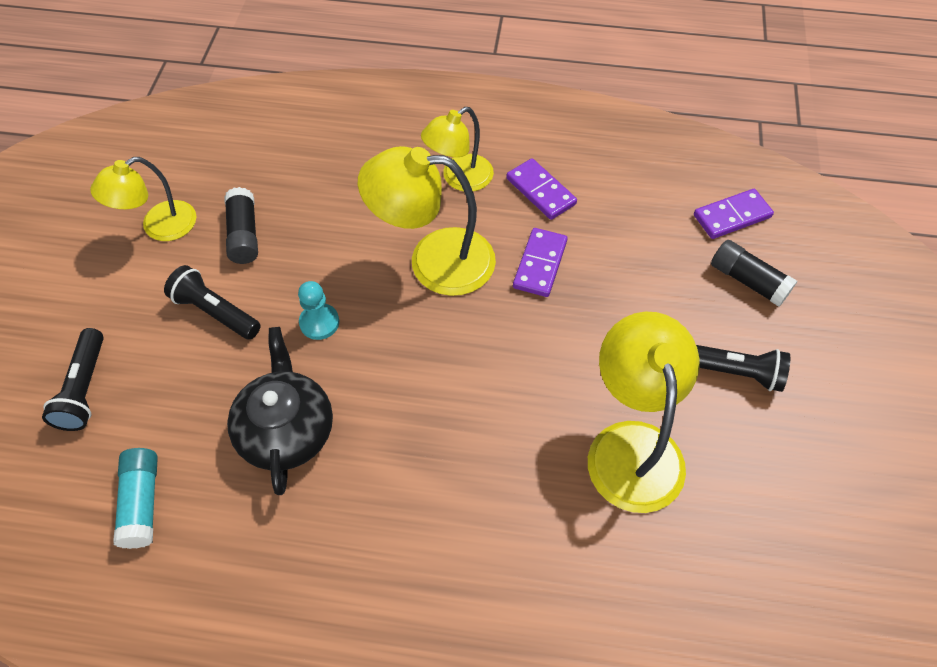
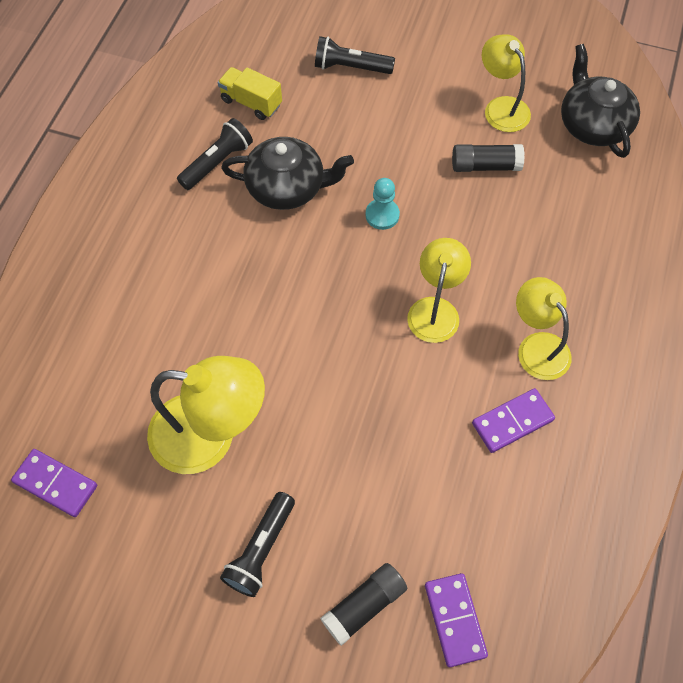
camera: 100 degrees right, 5 degrees up
(142, 503) = (251, 102): turquoise glue stick -> yellow truck
(186, 149) = (593, 125): none -> black teapot
(215, 312) = (406, 145): black flashlight -> black flashlight (217, 162)
(434, 260) = (435, 309): yellow lamp -> yellow lamp, size x0.64
(540, 264) = (417, 401): purple domino -> purple domino (56, 483)

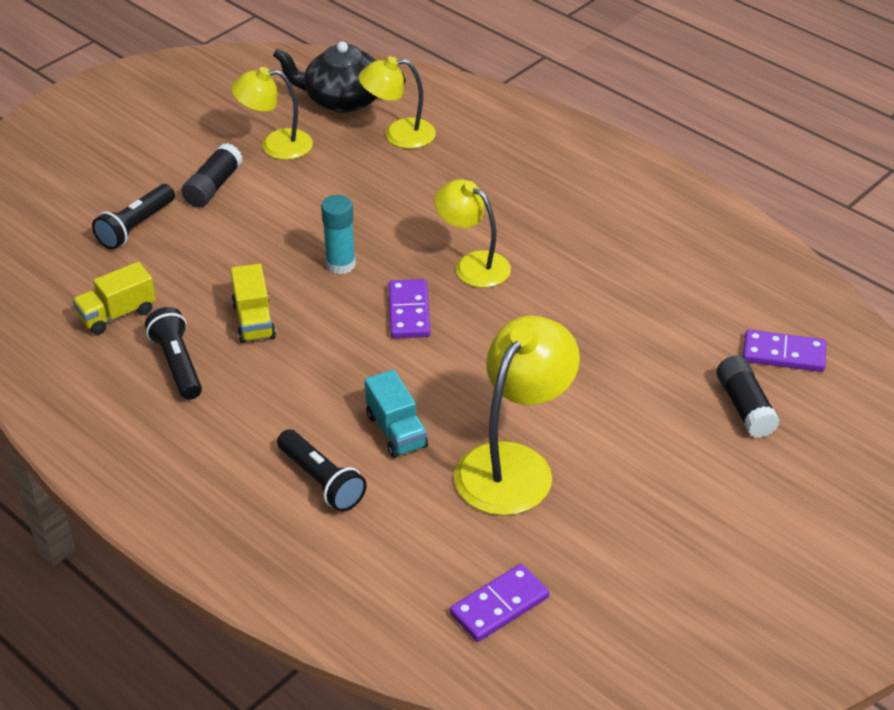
camera: 65 degrees left, 20 degrees down
(211, 335) = (396, 431): none -> turquoise truck
(261, 550) = (657, 461): black flashlight -> black flashlight (321, 481)
(287, 187) = (254, 320): black teapot -> yellow truck
(382, 215) = (340, 264): turquoise pawn -> turquoise glue stick
(485, 166) = (336, 179): black glue stick -> black glue stick (213, 186)
(512, 421) = (617, 256): purple domino -> purple domino (409, 312)
(537, 346) = (552, 216): yellow lamp -> yellow lamp (399, 135)

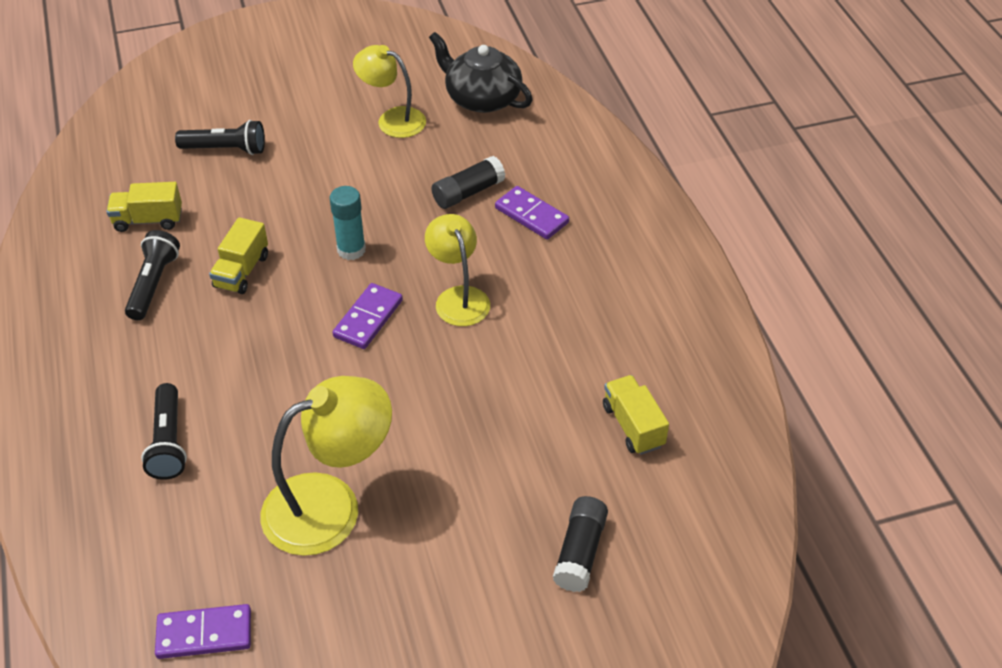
camera: 30 degrees right, 5 degrees up
(135, 227) = (226, 149): black flashlight -> black flashlight turned 150 degrees counterclockwise
(213, 186) = (313, 137): black glue stick -> black glue stick (468, 192)
(396, 431) = (264, 425): turquoise truck -> none
(399, 135) = (500, 149): yellow lamp -> none
(704, 301) = (633, 426): none -> yellow truck
(783, 354) = (663, 515): purple domino -> purple domino (531, 215)

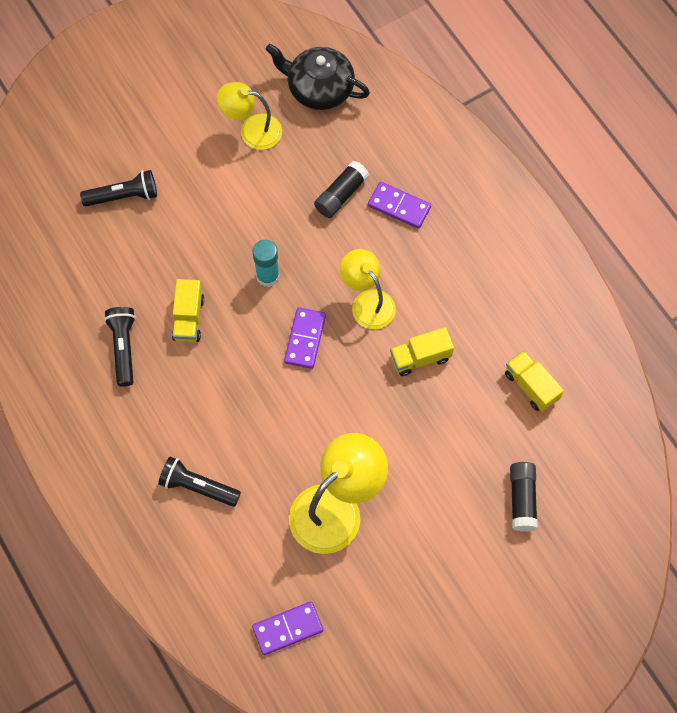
camera: 15 degrees left, 20 degrees up
(148, 220) = (91, 286): yellow truck -> yellow truck (420, 357)
(168, 442) = (198, 486): black flashlight -> black flashlight turned 135 degrees clockwise

